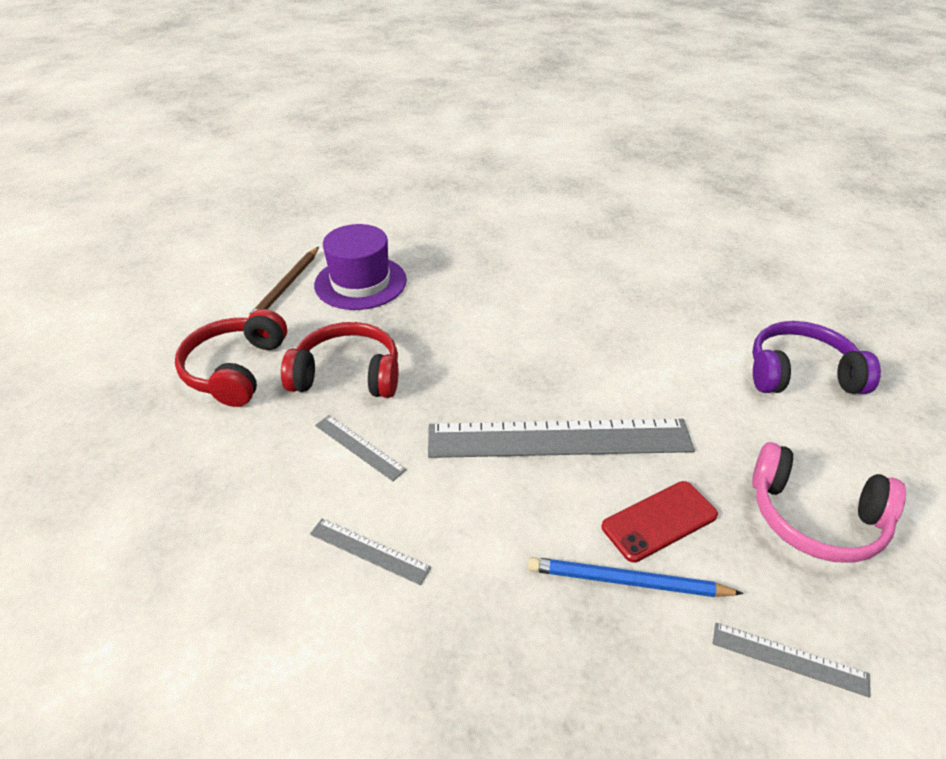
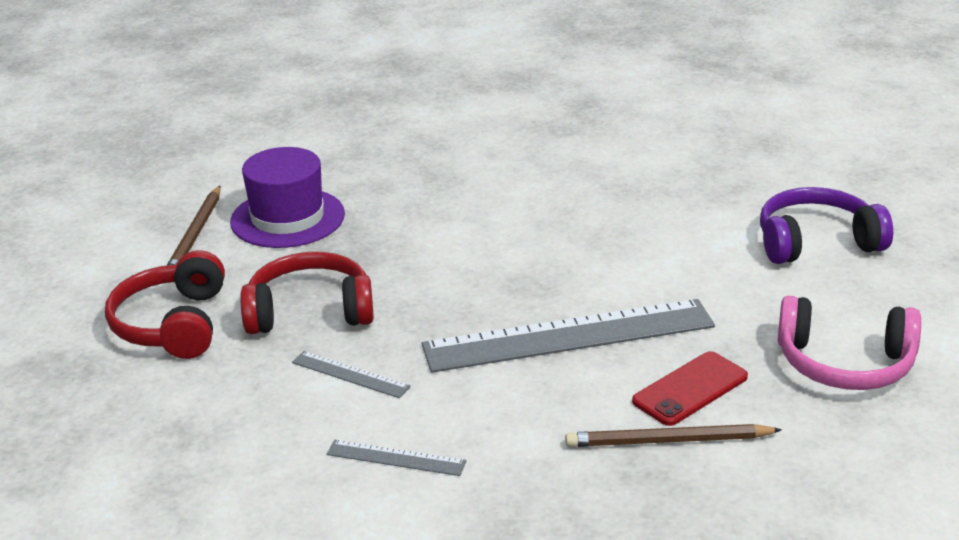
camera: 10 degrees left, 10 degrees down
(627, 581) = (668, 441): blue pencil -> brown pencil
(789, 659) = (832, 472): grey ruler -> none

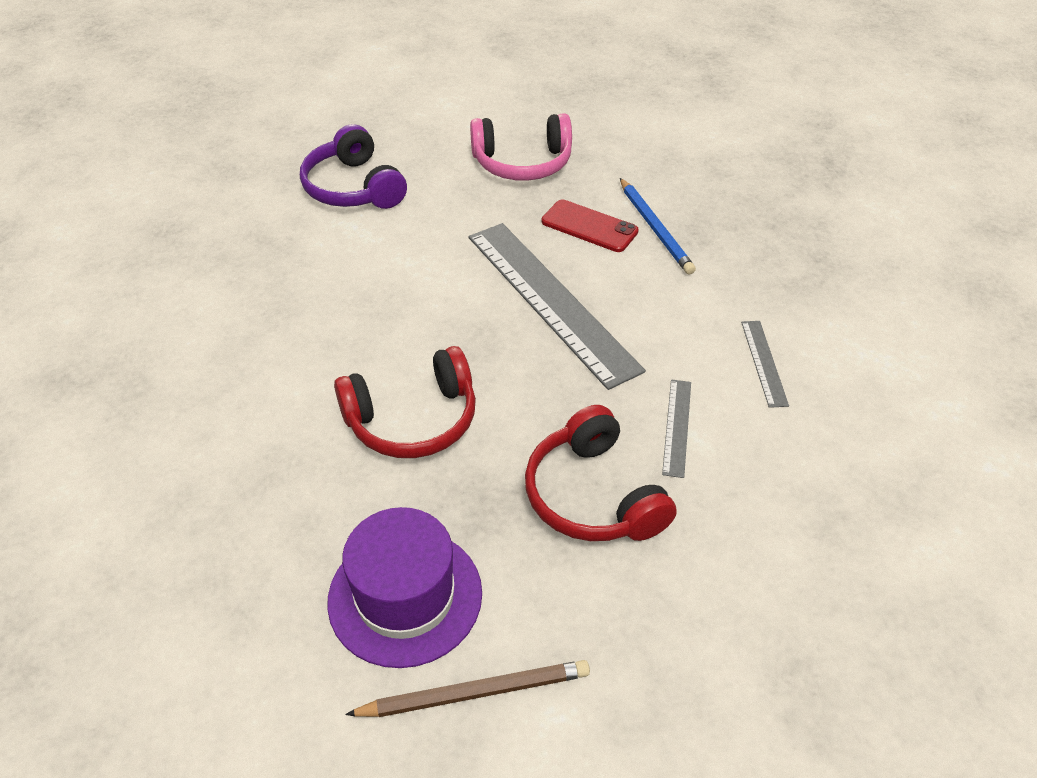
camera: 110 degrees left, 15 degrees up
(172, 324) = (674, 619): red headphones -> red headphones (413, 420)
(668, 441) = (655, 228): brown pencil -> blue pencil
(845, 364) = (522, 163): pink headphones -> pink headphones turned 90 degrees clockwise

